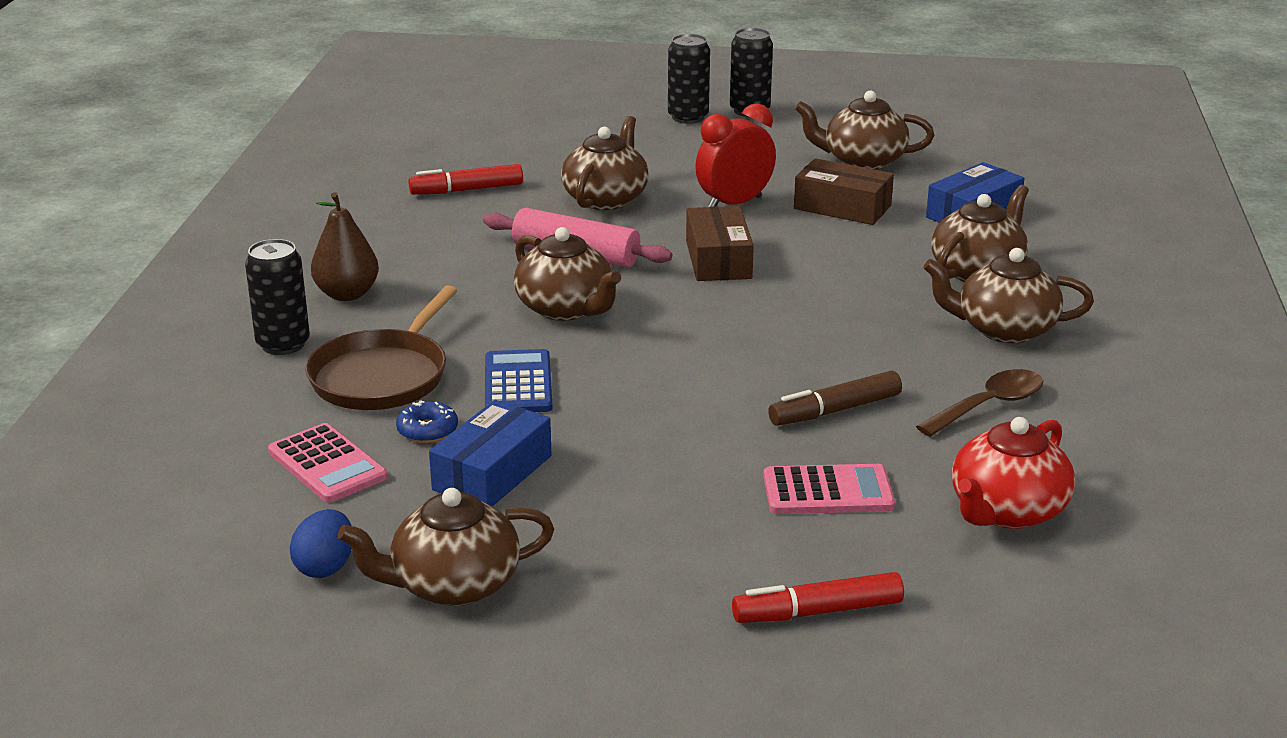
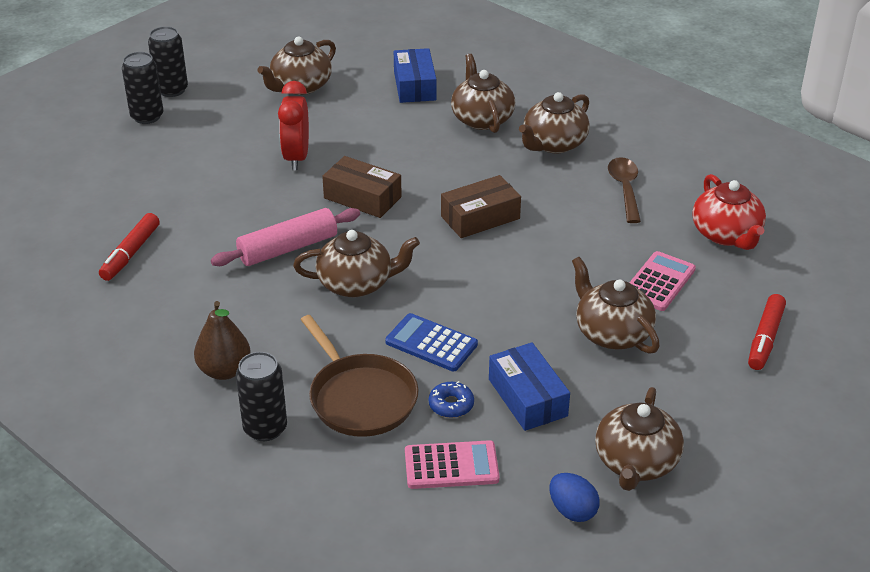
camera: 55 degrees left, 10 degrees up
(606, 198) = (223, 202): brown teapot -> brown teapot (612, 333)
(835, 410) = (581, 240): brown marker -> none
(842, 207) = (351, 123): brown box -> brown box (480, 217)

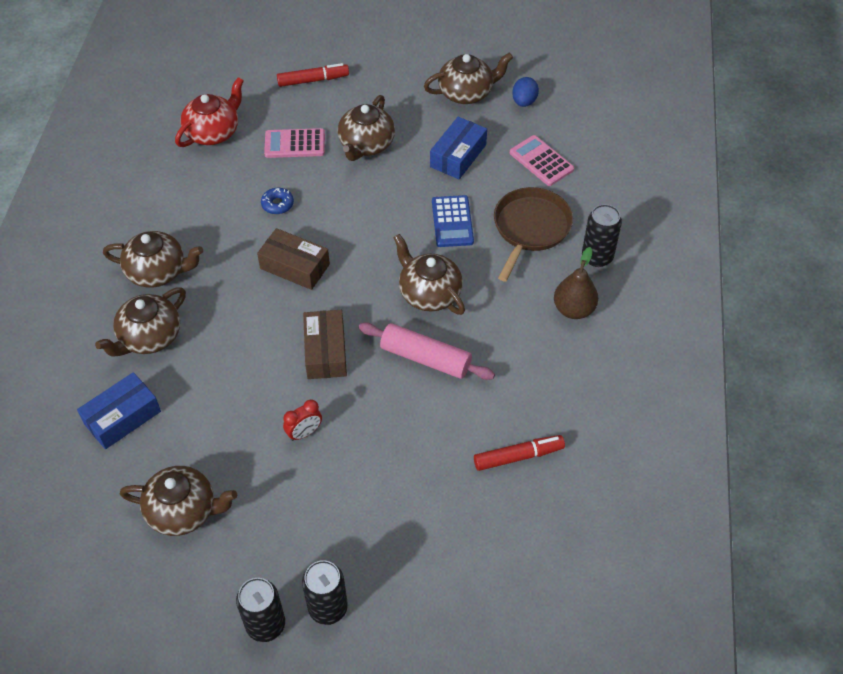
camera: 125 degrees left, 15 degrees up
(296, 157) = (304, 433): red clock -> red clock, size x0.59
(451, 405) = (496, 185): blue donut -> blue donut (277, 204)
(625, 189) = (193, 204): brown spoon -> none

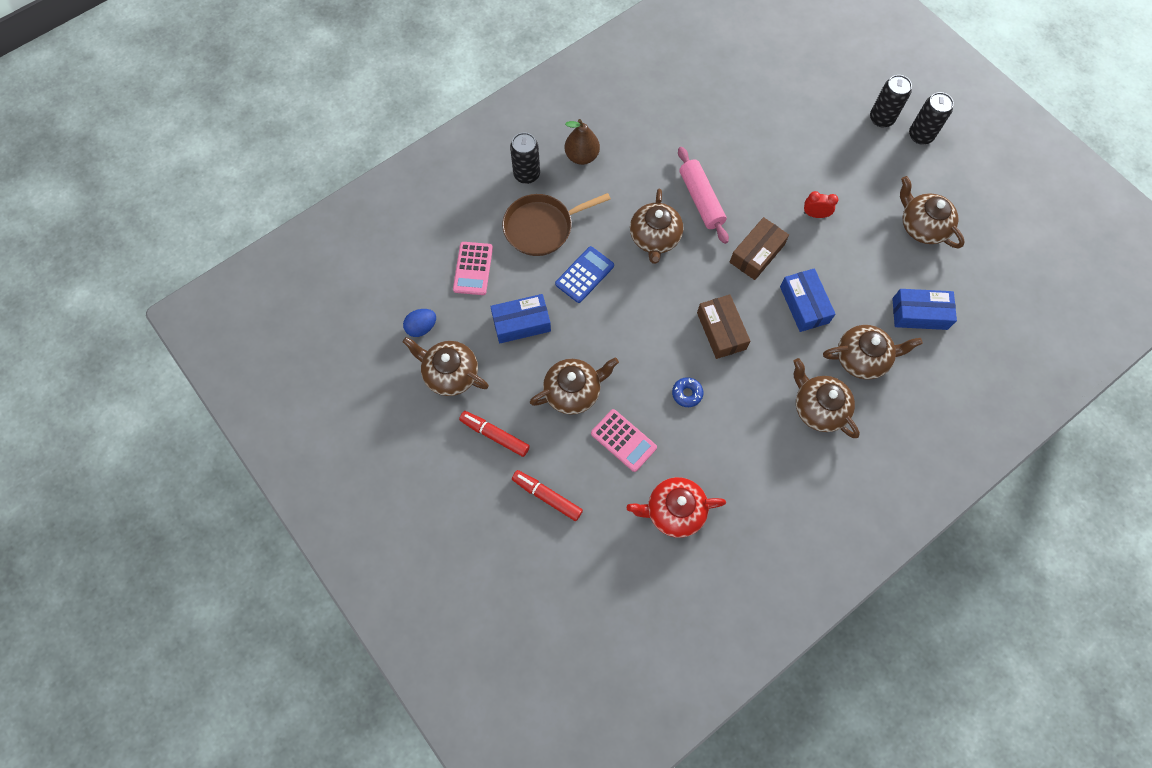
camera: 135 degrees left, 15 degrees up
(241, 341) = (804, 305): none -> blue box
(518, 456) = (708, 108): red marker -> red marker (495, 435)

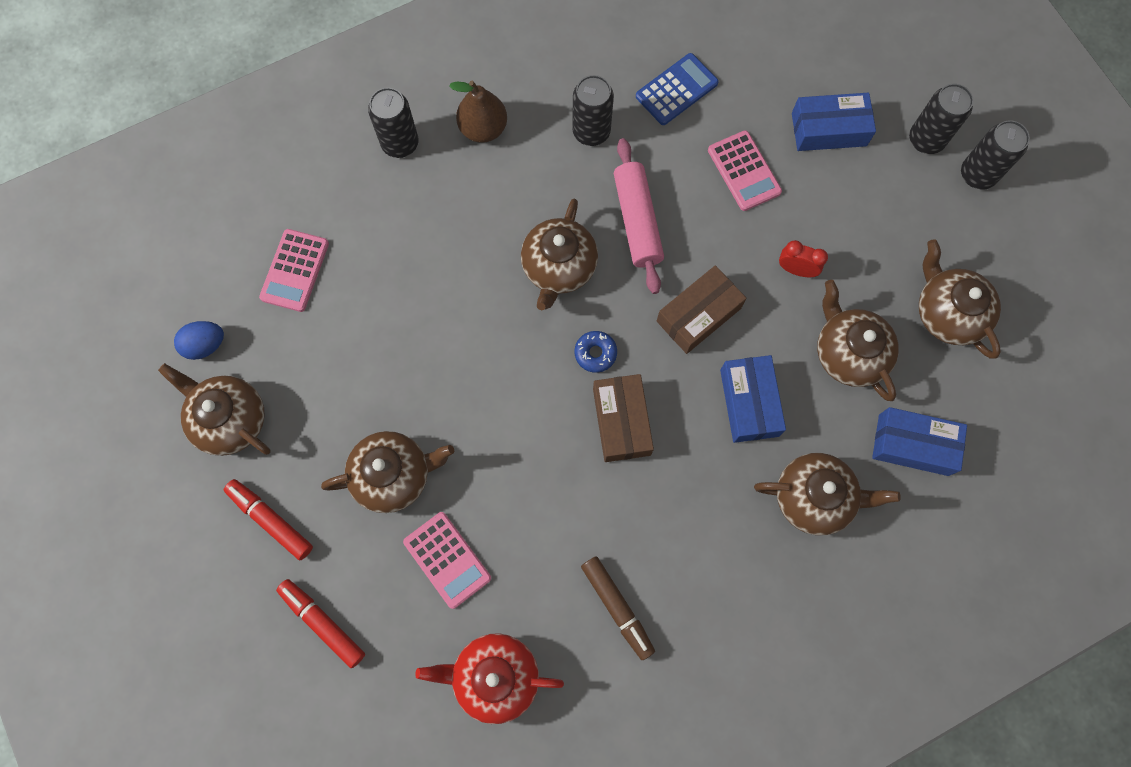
camera: 10 degrees right, 5 degrees up
(521, 323) = (344, 362): blue box -> blue box (829, 129)
(541, 227) = (403, 225): brown pan -> none
(584, 275) = (448, 306): blue calculator -> blue calculator (676, 90)
(656, 147) = (591, 132): none -> black can
(687, 393) = (552, 506): blue donut -> blue donut (595, 353)
(747, 452) = (617, 608): none -> brown marker
(765, 157) = (744, 171): none -> pink calculator
(818, 408) = (734, 561): brown teapot -> brown teapot (848, 353)

